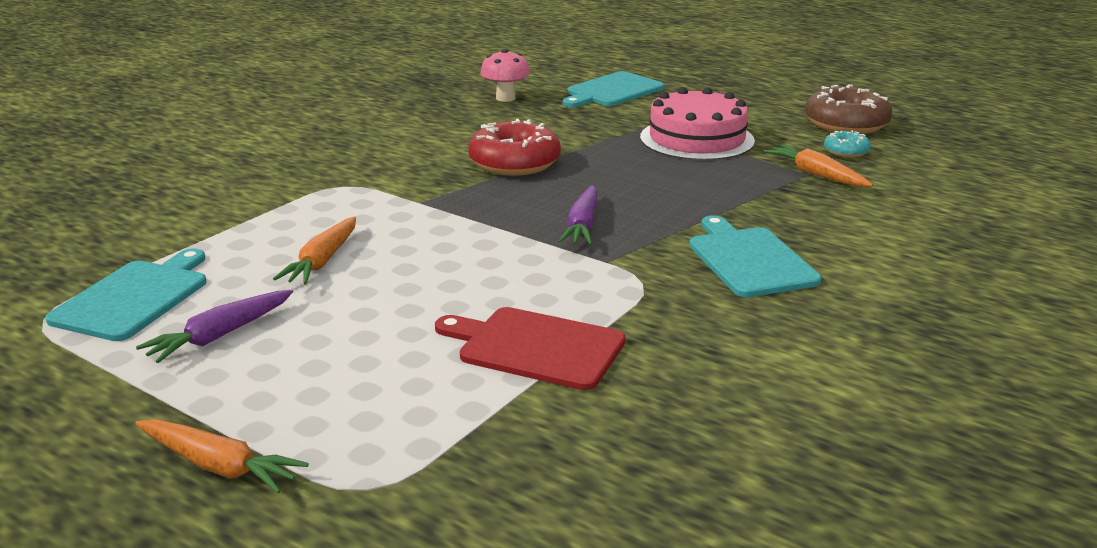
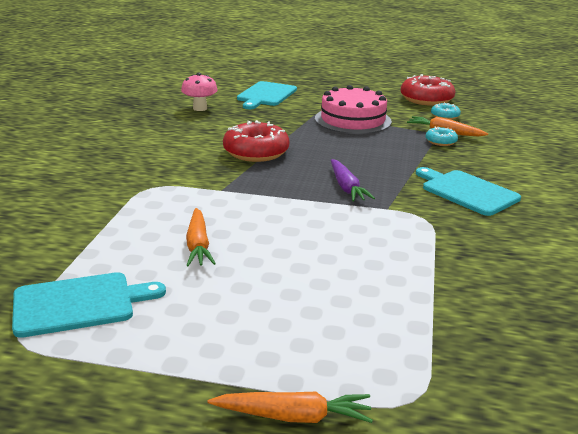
camera: 25 degrees left, 0 degrees up
(134, 297) = (79, 304): turquoise cutting board -> turquoise cutting board turned 75 degrees clockwise
(220, 336) = (183, 317): purple carrot -> none
(535, 347) = (408, 275): red cutting board -> none
(794, 186) = (441, 142): none -> turquoise donut
(846, 124) = (426, 99): brown donut -> red donut

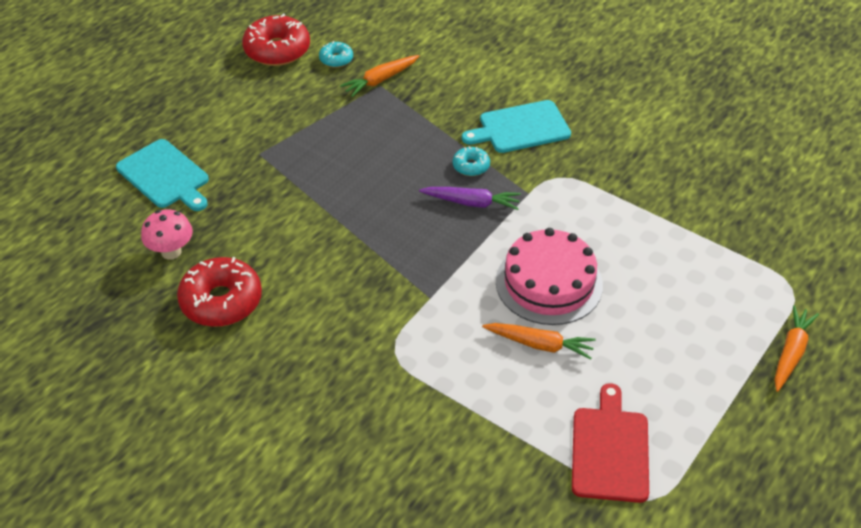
camera: 65 degrees left, 20 degrees up
(79, 304) = (610, 450): turquoise cutting board -> red cutting board
(256, 152) = (347, 241): red donut -> red donut (221, 301)
(353, 120) = (301, 132): pink cake -> pink cake (549, 283)
(441, 142) = (402, 93): turquoise donut -> turquoise donut (471, 166)

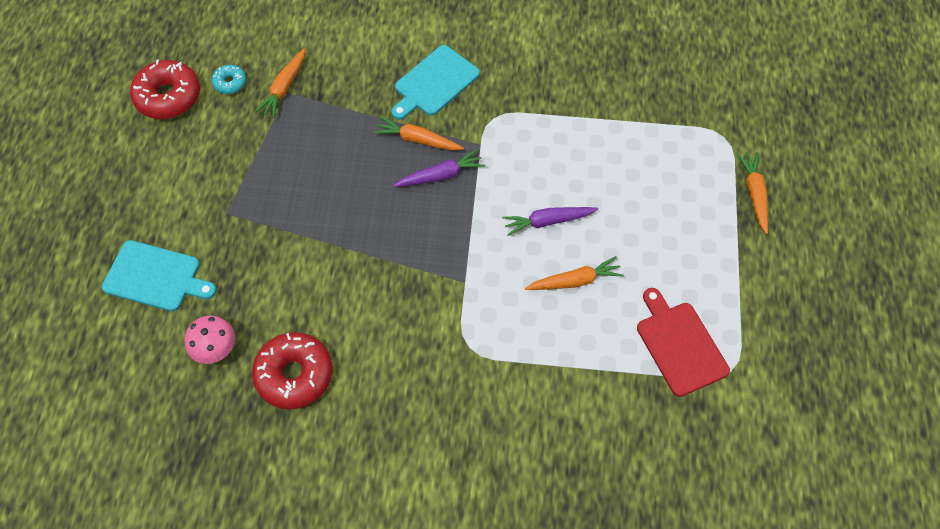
camera: 30 degrees left, 15 degrees up
(471, 166) = (417, 140): turquoise donut -> orange carrot
(549, 283) = (547, 221): pink cake -> purple carrot

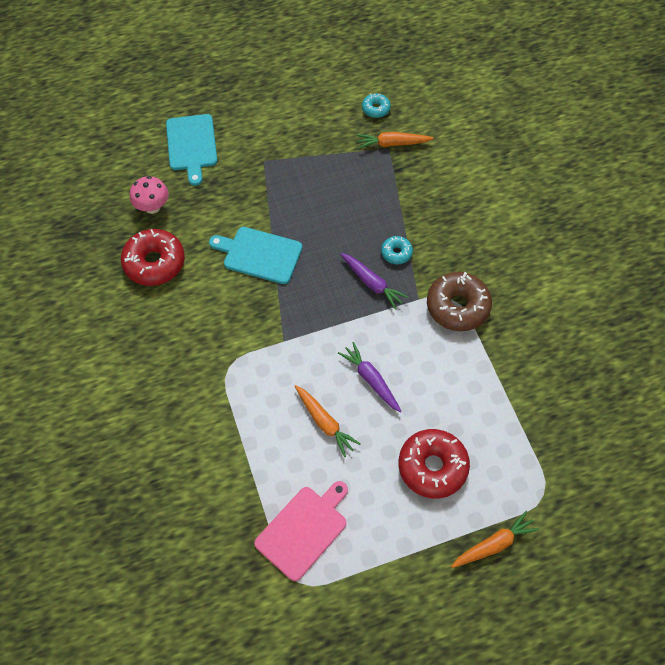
camera: 65 degrees right, 0 degrees up
(168, 97) = (341, 79): red donut -> red donut (432, 467)
(417, 140) = (396, 253): orange carrot -> turquoise donut
(434, 83) = (459, 241): turquoise cutting board -> turquoise cutting board (259, 254)
(506, 116) = (457, 306): none -> brown donut
(679, 345) = (304, 529): red cutting board -> pink cutting board

